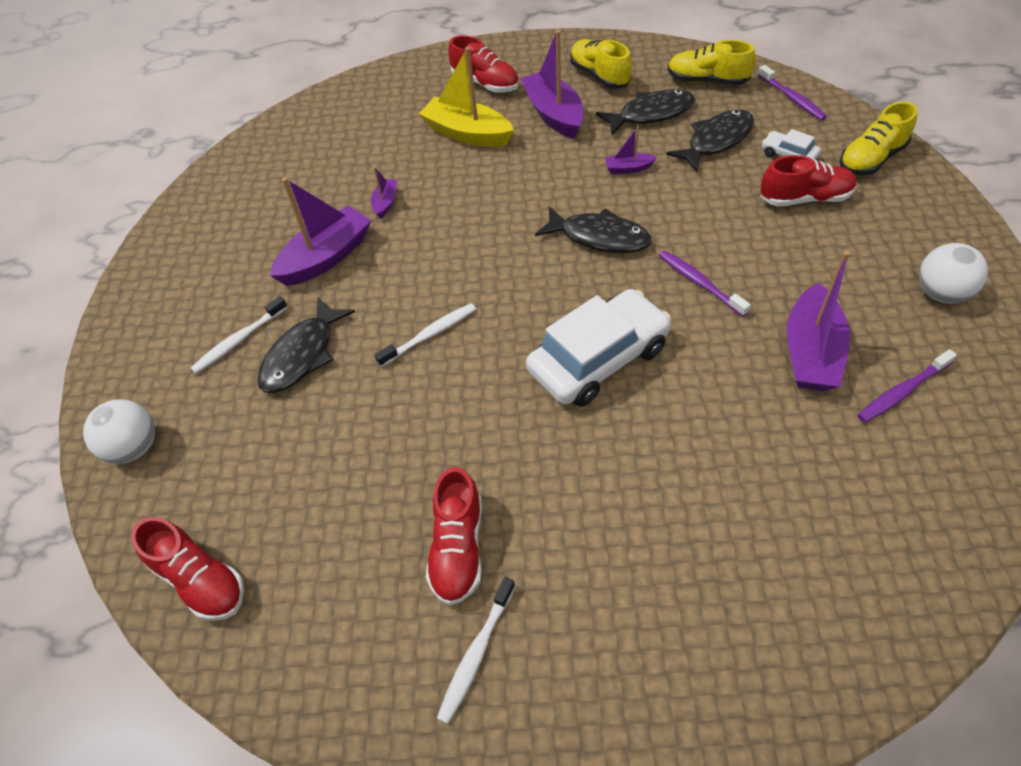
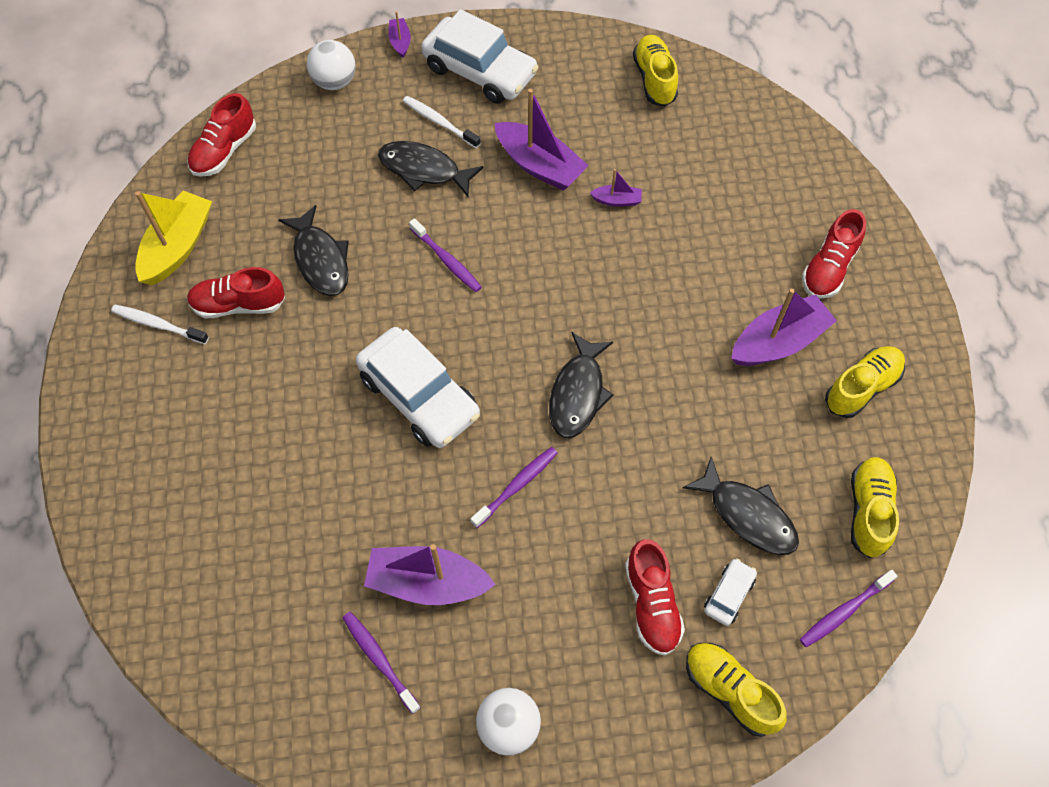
camera: 80 degrees right, 10 degrees up
(179, 303) = (480, 71): none -> white car
(248, 172) = (654, 79): none -> yellow shoe
(430, 335) = (447, 260): white toothbrush -> purple toothbrush
(467, 133) = (734, 259): yellow boat -> yellow boat (178, 247)
(628, 168) = (688, 420): purple boat -> purple boat (400, 42)
(651, 114) = (791, 445): black fish -> black fish (320, 260)

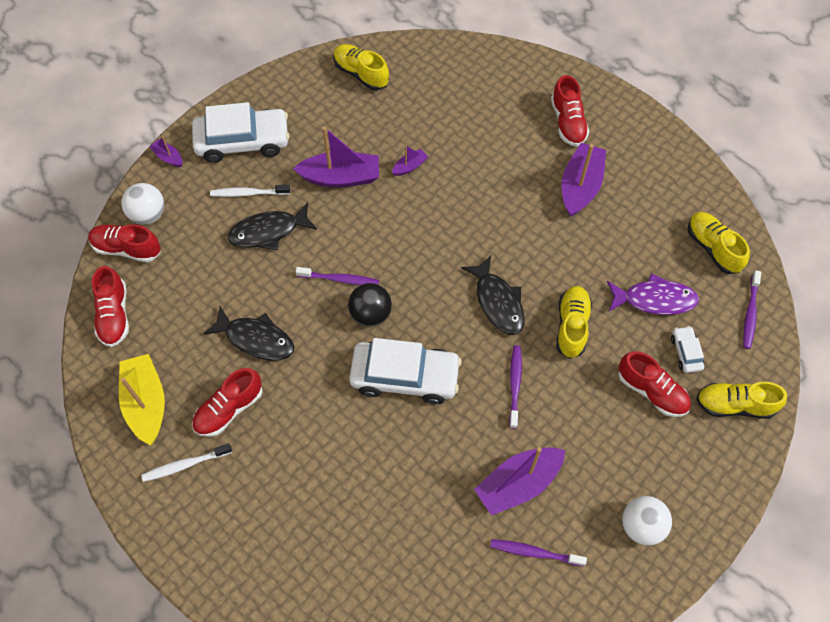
camera: 40 degrees left, 0 degrees up
(289, 100) = (127, 248): none -> red shoe
(444, 313) = (370, 314): none -> black ball
(747, 515) = (655, 299): black fish -> purple fish
(861, 388) = (647, 180): yellow shoe -> yellow shoe (571, 326)

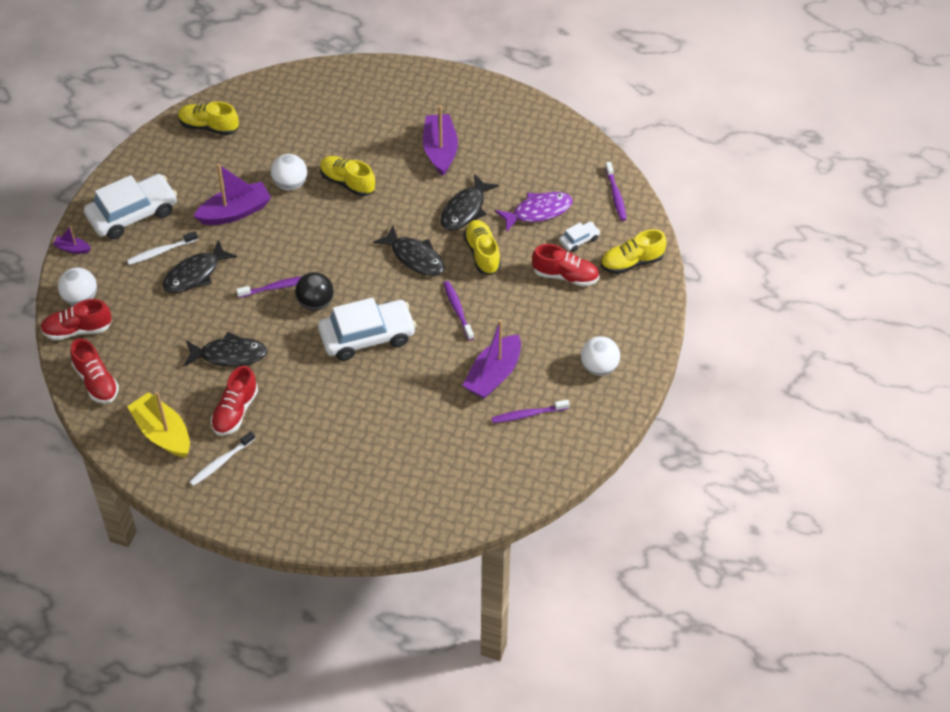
camera: 25 degrees left, 10 degrees down
(410, 166) = (290, 184): purple boat -> white ball
(568, 122) = (406, 106): red shoe -> none
(576, 266) = (465, 210): none -> black fish
(685, 352) = (579, 240): white car -> white car turned 90 degrees clockwise
(713, 248) = (566, 159): yellow shoe -> yellow shoe (347, 182)

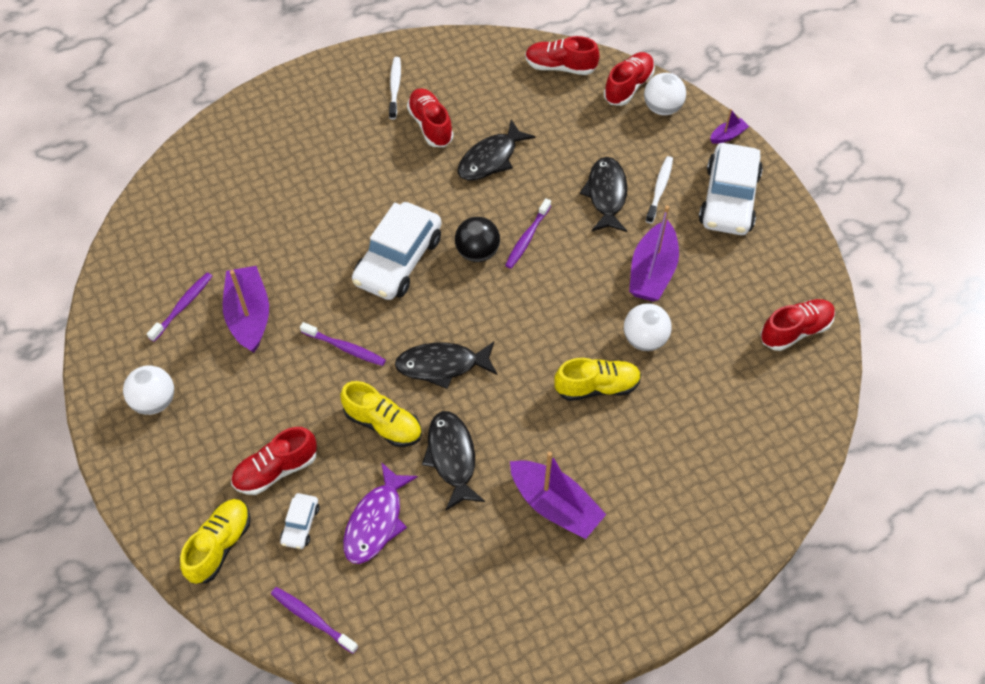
camera: 135 degrees right, 5 degrees up
(163, 433) = (463, 73): yellow boat -> none
(209, 126) = (795, 331): yellow shoe -> red shoe

